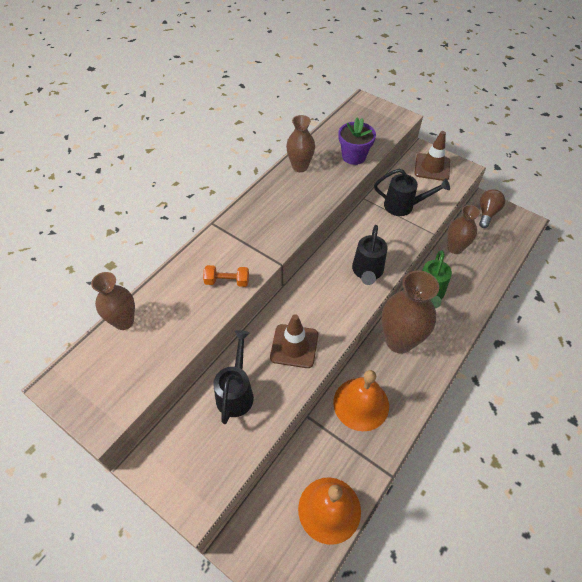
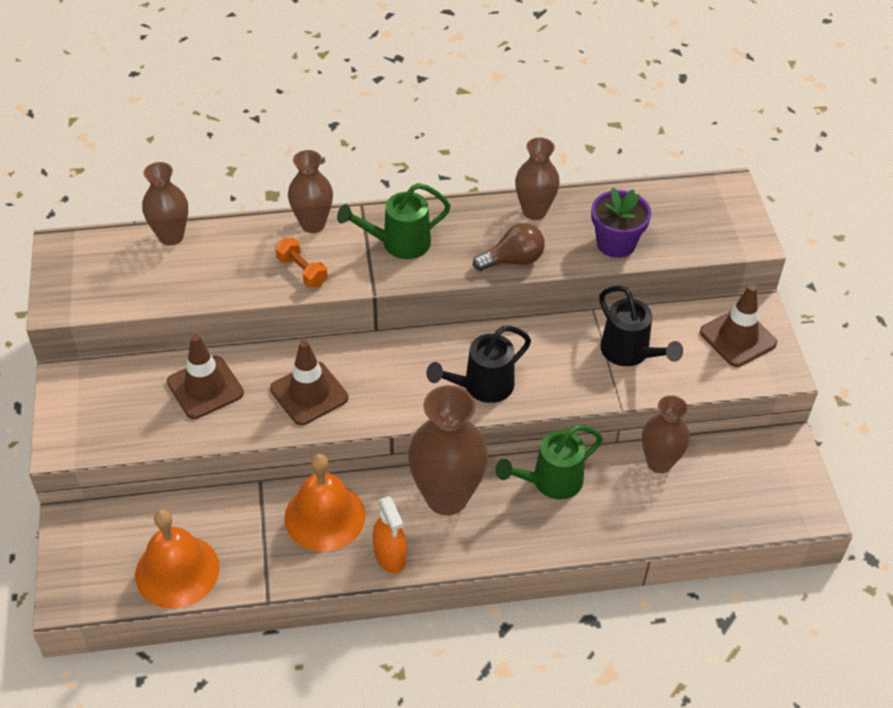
camera: 45 degrees right, 5 degrees down
(199, 252) = (313, 224): none -> brown vase
(236, 392) = (205, 387): black watering can -> brown traffic cone
(258, 228) = (399, 243): none -> green watering can
(413, 393) = (390, 555): none -> orange spray bottle
(487, 213) = (768, 459): brown light bulb -> brown light bulb (513, 260)

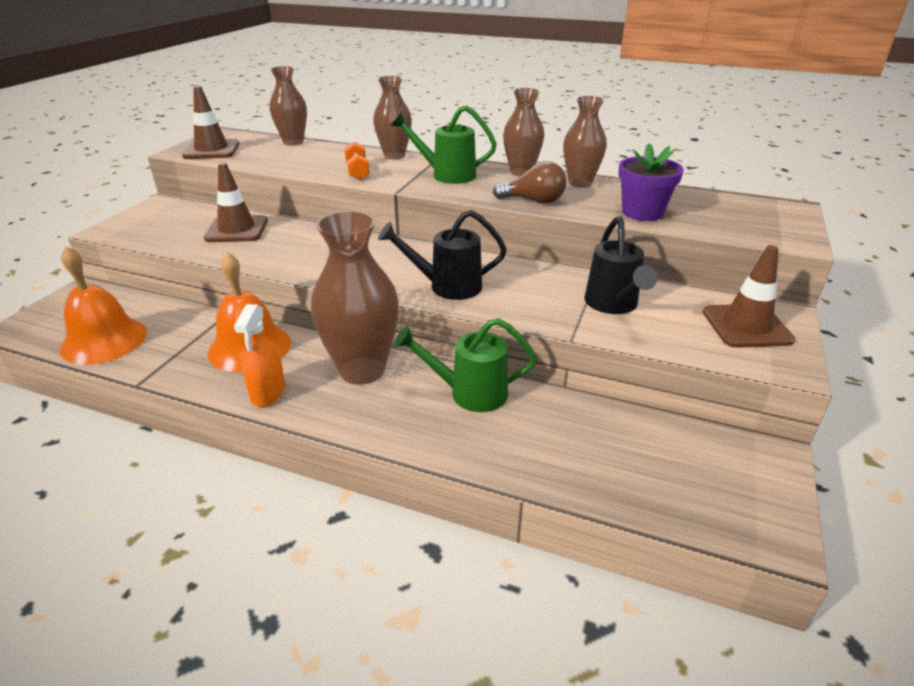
camera: 30 degrees right, 15 degrees down
(309, 393) = (303, 252): brown traffic cone -> brown traffic cone (211, 150)
(659, 462) = (599, 417): brown vase -> brown vase (521, 172)

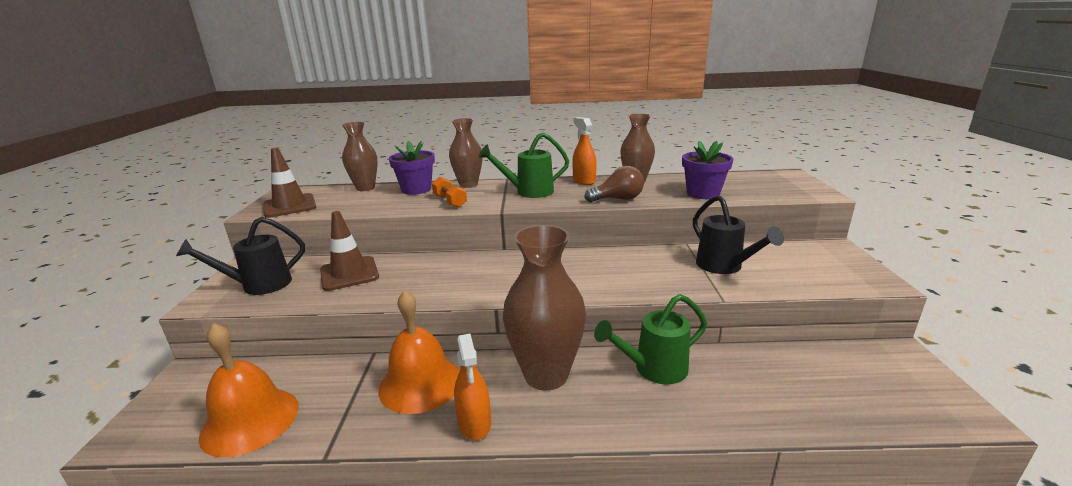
camera: 20 degrees left, 10 degrees down
(338, 152) = (416, 189): none -> purple flower pot
(447, 286) = (587, 281): black watering can -> black watering can (259, 285)
(521, 172) = (584, 181): brown vase -> orange spray bottle
(746, 326) = (824, 261): brown traffic cone -> none

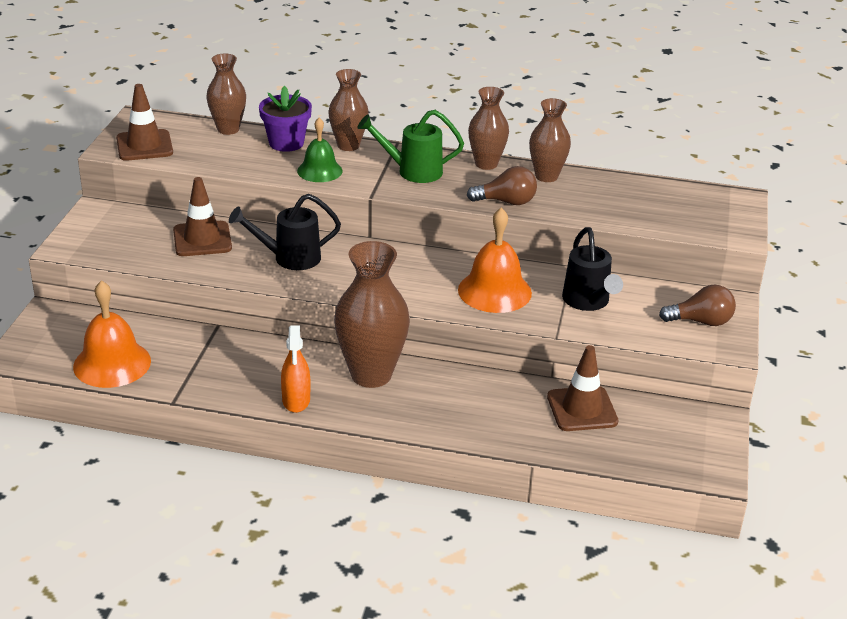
camera: 10 degrees right, 10 degrees up
(259, 285) = (114, 237): black watering can -> black watering can (290, 258)
(420, 383) = (257, 360): orange bell -> orange bell (494, 291)
(450, 201) = (319, 171): orange dumbbell -> green bell
(584, 181) = (486, 164): orange spray bottle -> brown vase
(654, 369) = (472, 388): green watering can -> none
(703, 193) = (608, 211): purple flower pot -> none
(773, 369) = (582, 409): none -> brown traffic cone
(831, 266) = (701, 321): none -> brown light bulb

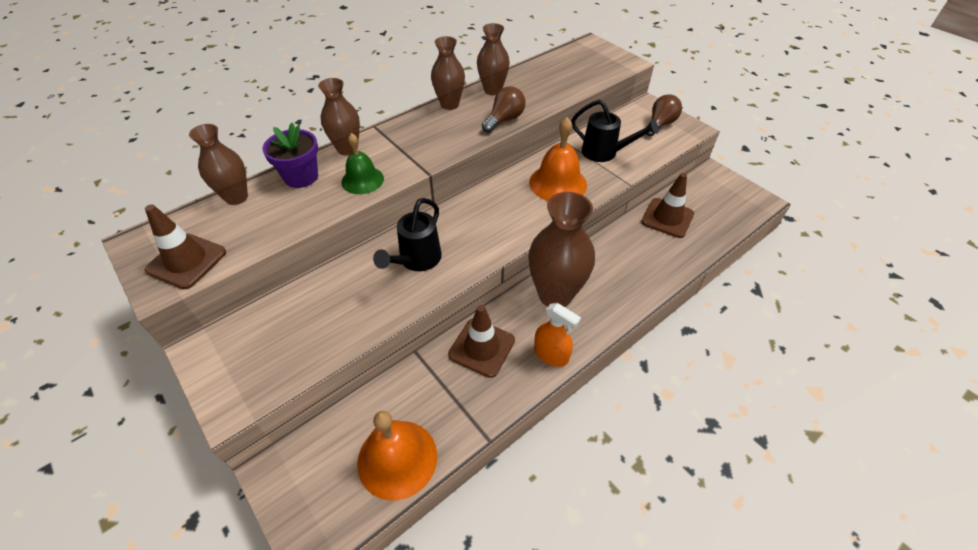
camera: 50 degrees left, 15 degrees up
(202, 239) = (333, 299): brown traffic cone -> brown traffic cone (481, 347)
(413, 171) = (420, 138): green watering can -> none

